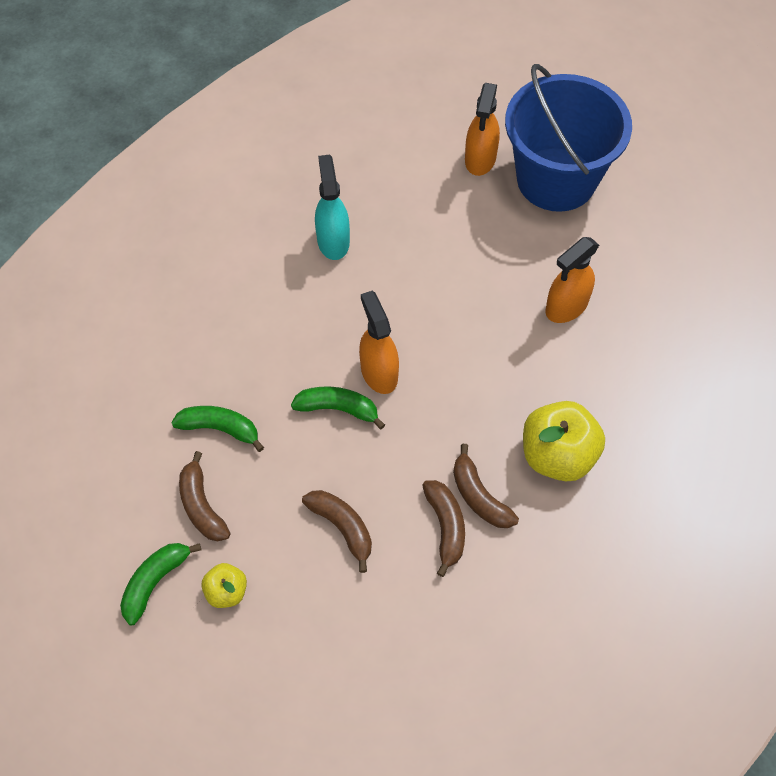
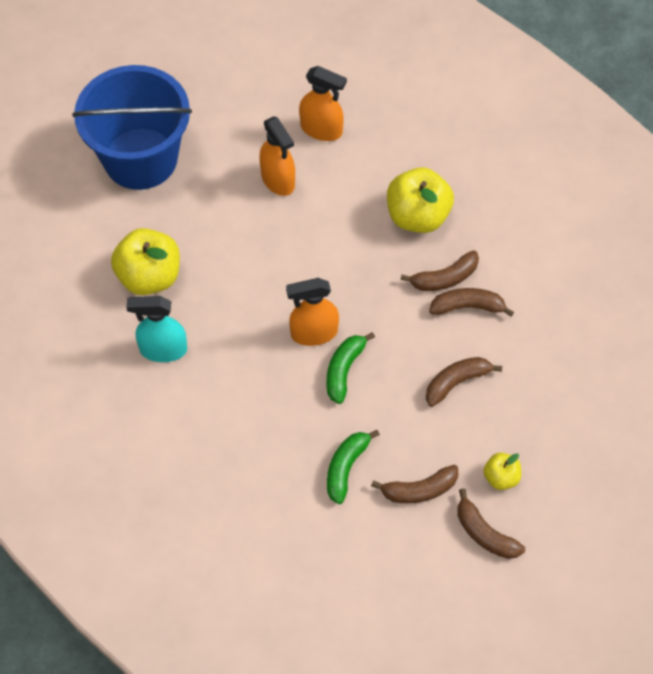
camera: 80 degrees left, 0 degrees up
(155, 582) = (484, 533): green banana -> brown banana
(415, 214) = (149, 277): none -> yellow apple
(480, 159) = (100, 213): orange spray bottle -> orange spray bottle (321, 129)

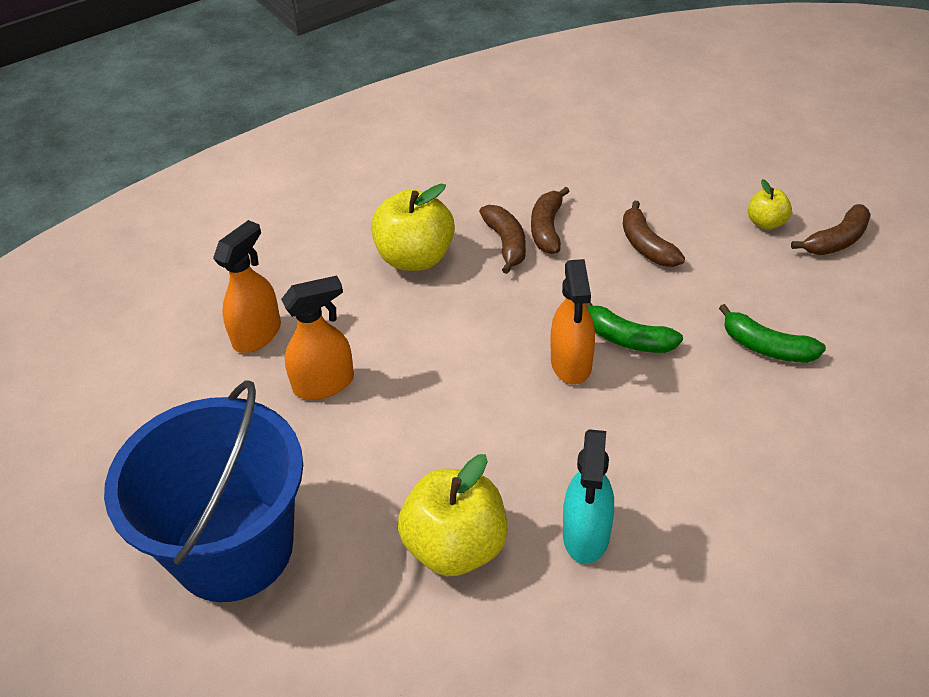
camera: 80 degrees left, 15 degrees down
(419, 490) = (789, 286): brown banana -> none

